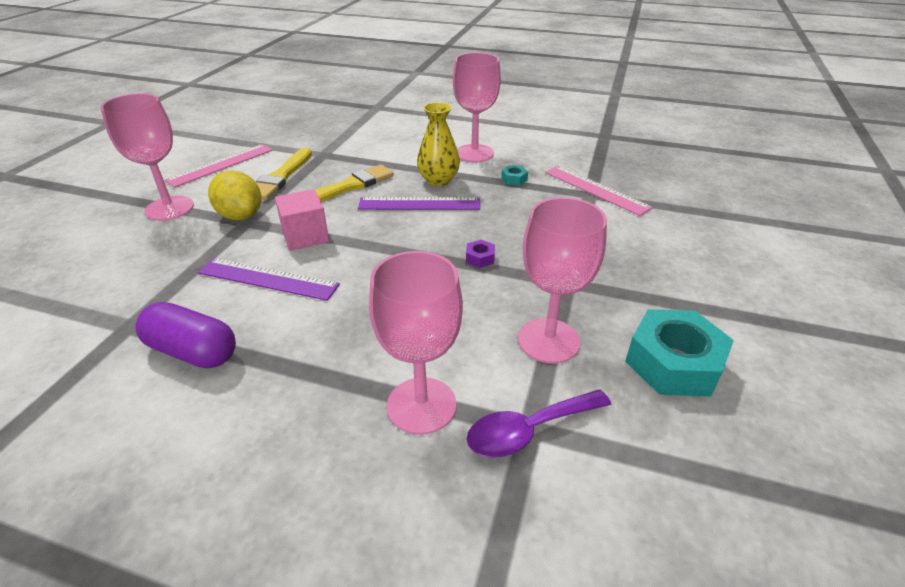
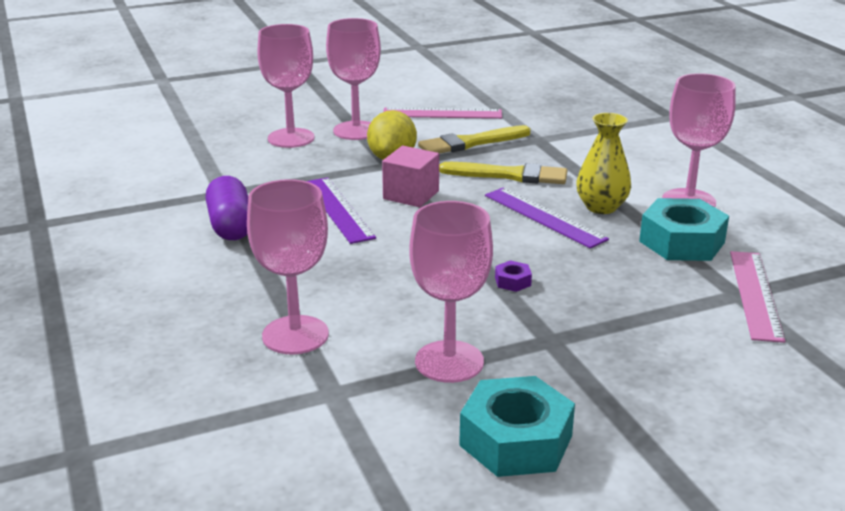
camera: 50 degrees right, 10 degrees down
(115, 242) = (291, 138): none -> pink goblet
(514, 179) = (681, 242): turquoise nut -> turquoise nut, size x2.37
(528, 430) = (329, 393): purple spoon -> none

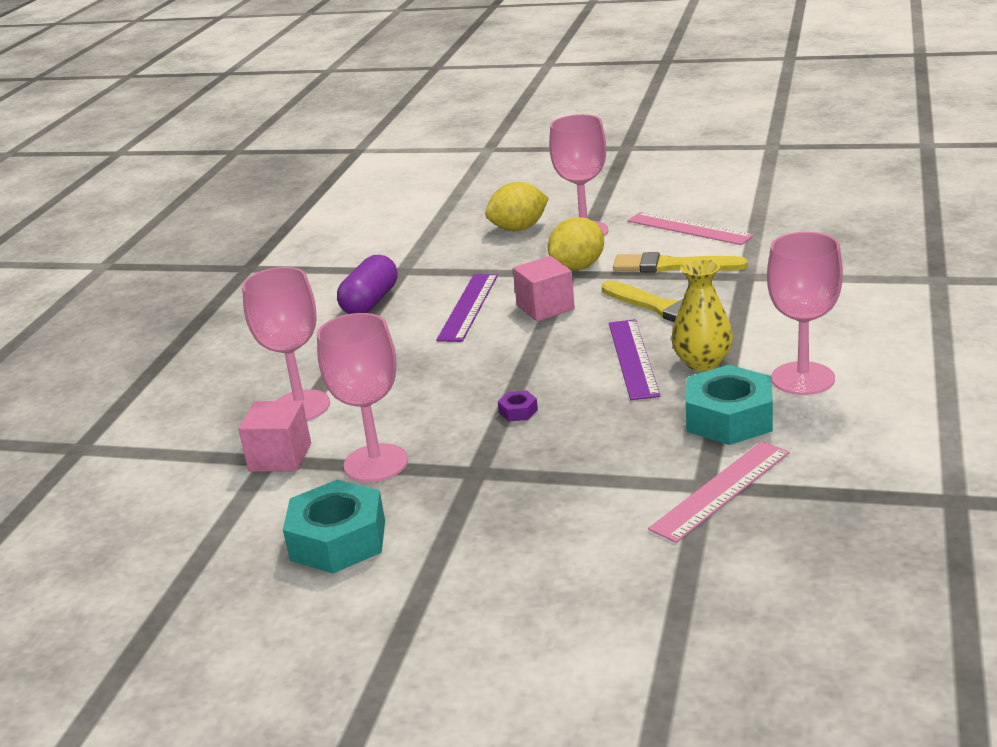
camera: 40 degrees right, 0 degrees up
(291, 138) = (519, 228): pink goblet -> yellow lemon
(343, 387) = (280, 457): none -> pink cube

